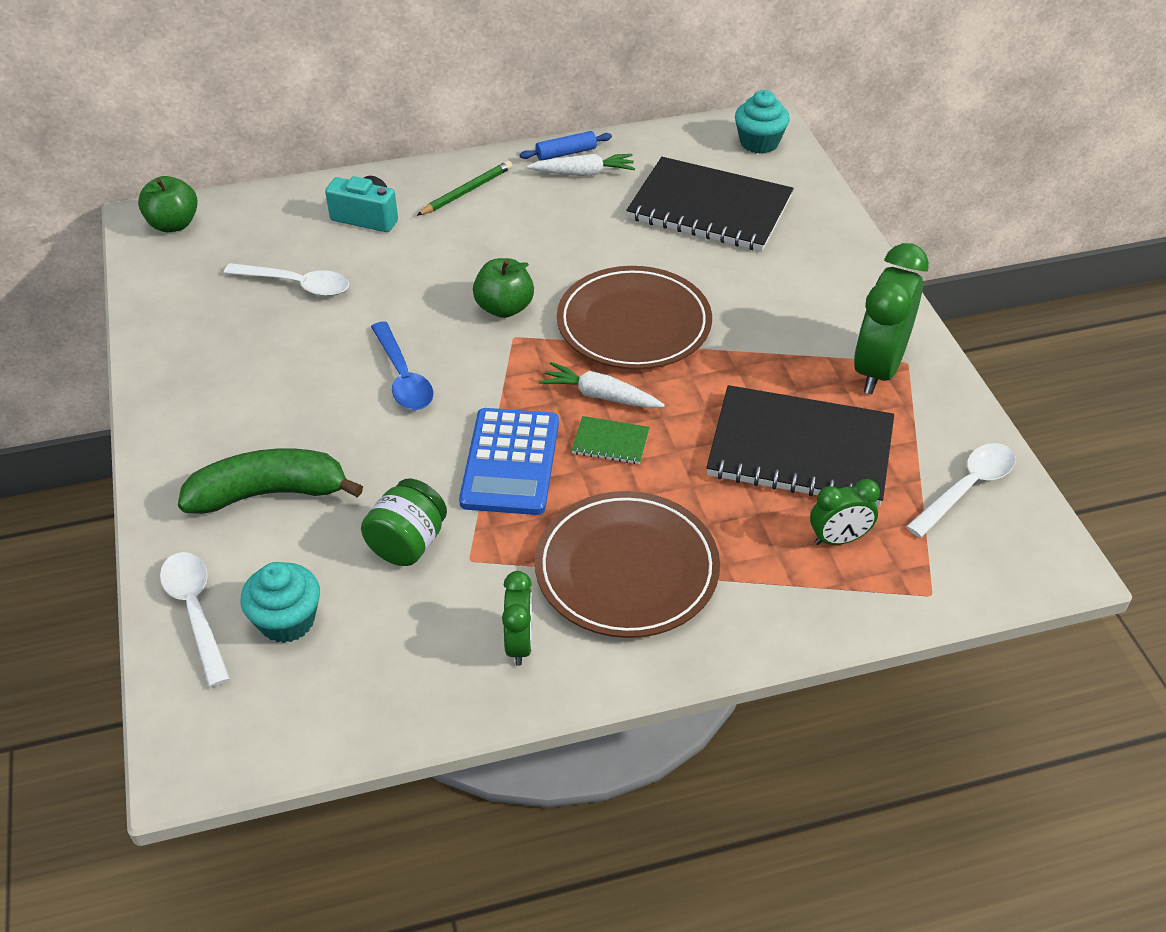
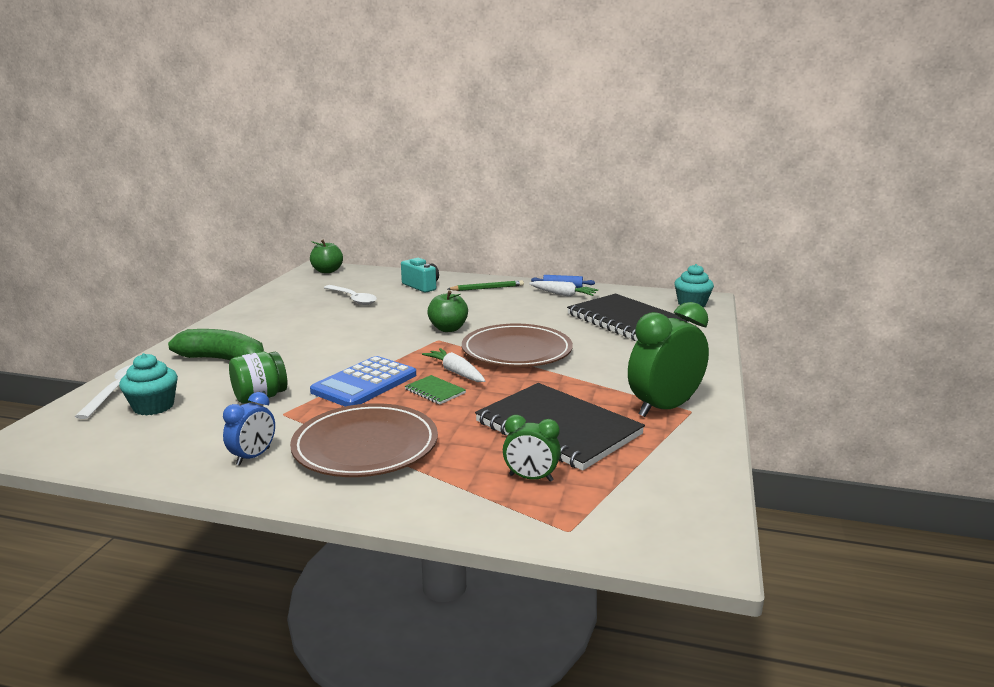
camera: 30 degrees right, 25 degrees down
(403, 378) = (356, 339): blue spoon -> none
(519, 643) = (253, 456): green clock -> blue clock
(967, 487) = (669, 483): white spoon -> none

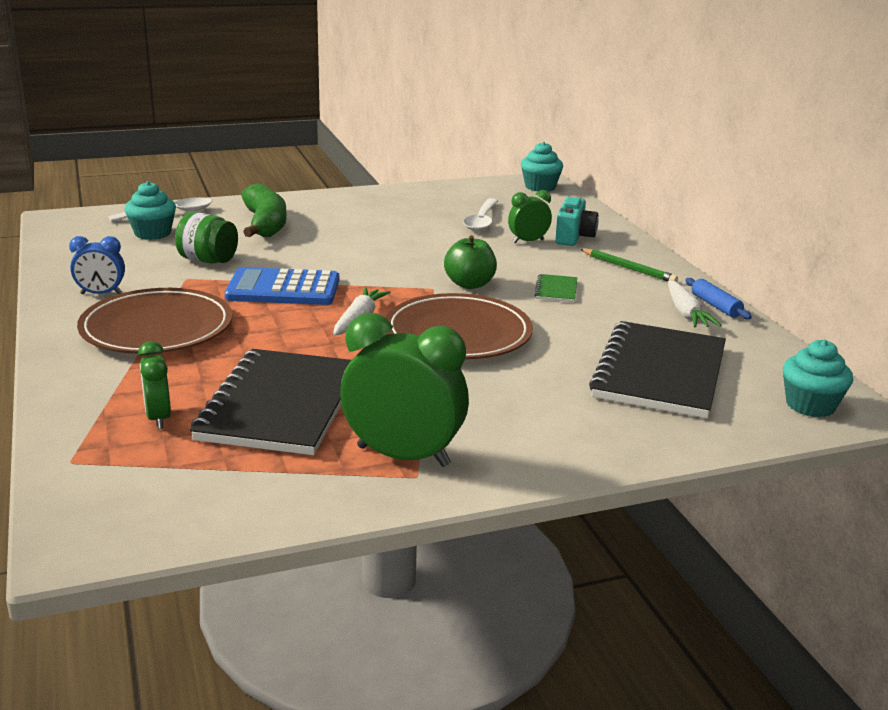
camera: 55 degrees right, 5 degrees up
(327, 271) = (540, 187): green apple -> turquoise cupcake
(408, 297) = (528, 241): none -> green clock
(435, 391) = (301, 323): green notebook -> green notebook (556, 290)

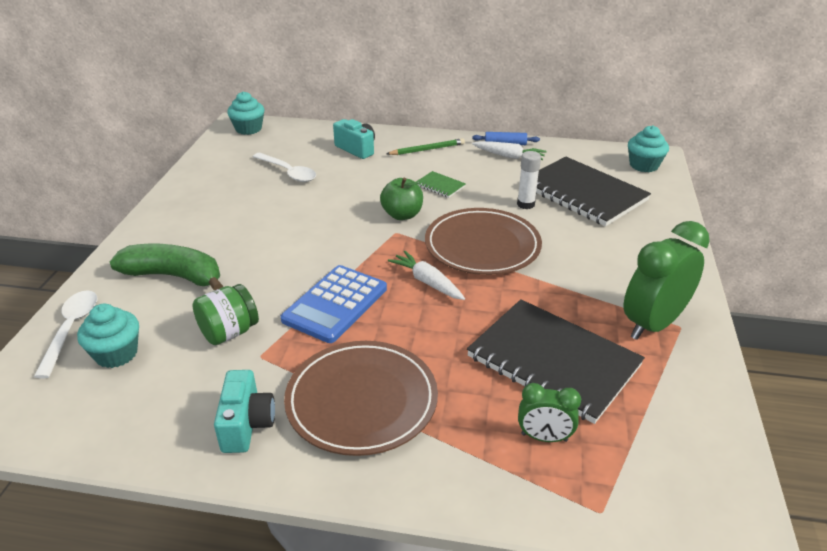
camera: 60 degrees left, 10 degrees up
(101, 294) = (246, 425): blue clock -> turquoise camera
(528, 241) = (347, 168): green clock -> none
(581, 342) = (525, 204): none -> white glue stick

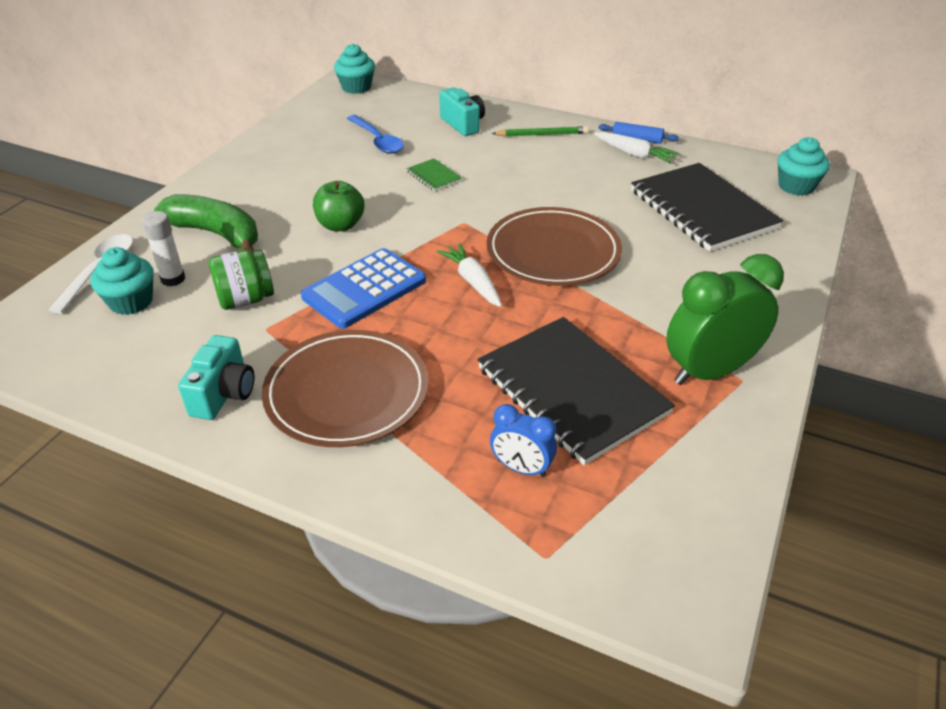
camera: 15 degrees right, 5 degrees up
(288, 172) = (378, 141): white spoon -> blue spoon
(402, 215) = (479, 204): green apple -> green apple (340, 225)
(440, 186) = (537, 177): green notebook -> green notebook (434, 176)
(525, 204) = (626, 212): white glue stick -> white glue stick (173, 279)
(544, 437) = (521, 468): green clock -> blue clock

